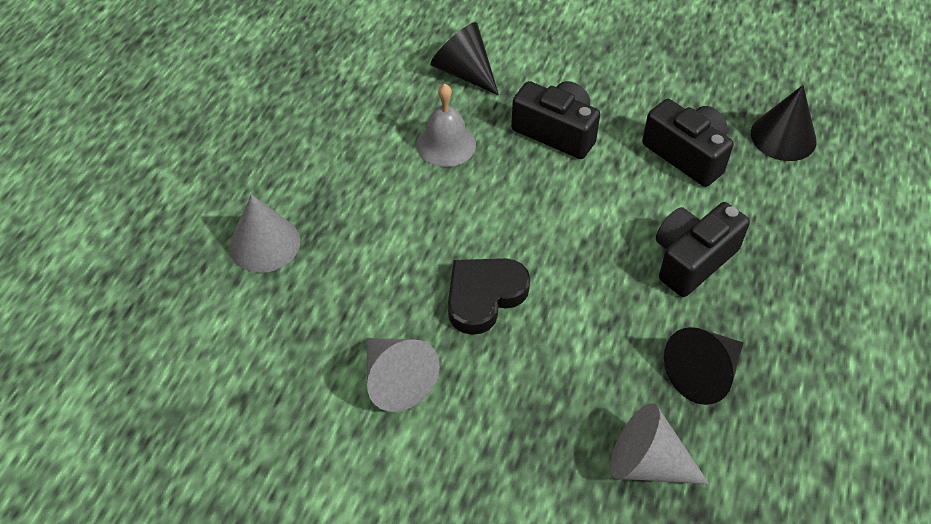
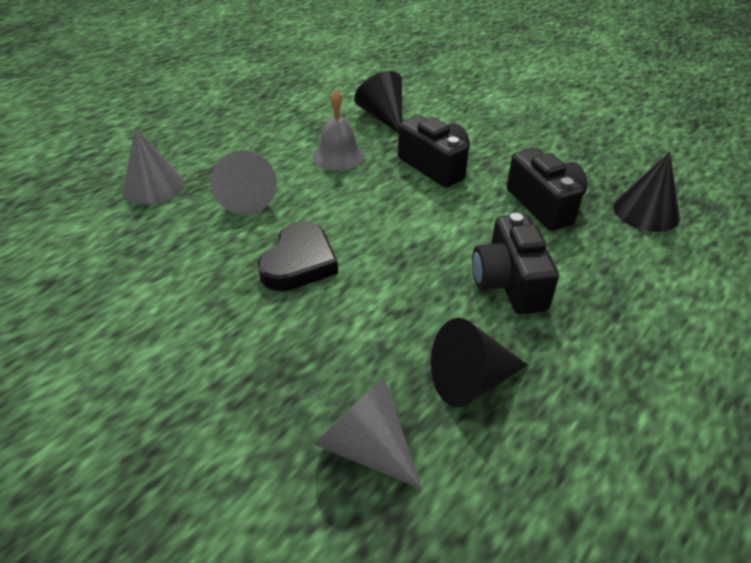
camera: 20 degrees right, 10 degrees down
(396, 380) = (180, 304): grey cone -> grey cone (247, 198)
(484, 296) = (299, 262): black heart -> black heart turned 135 degrees clockwise
(692, 260) = (509, 283): black camera -> black camera turned 75 degrees counterclockwise

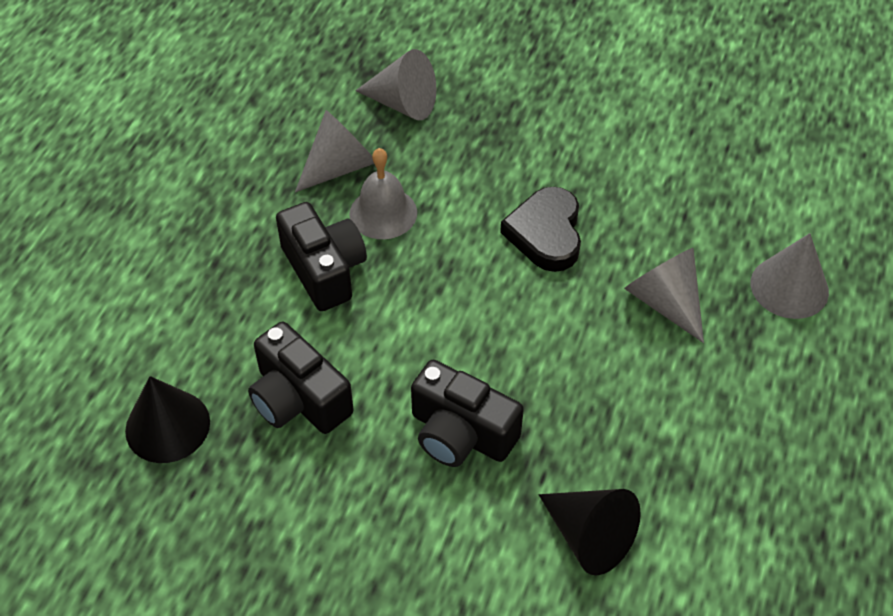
camera: 160 degrees right, 10 degrees up
(338, 156) = (603, 414): grey bell -> grey bell (383, 213)
(471, 381) = (340, 167): black cone -> grey cone

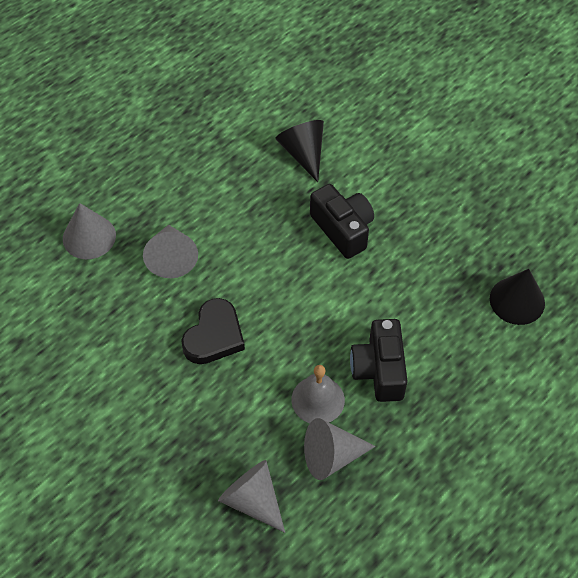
camera: 155 degrees left, 5 degrees up
(299, 399) = (430, 286): black camera -> none

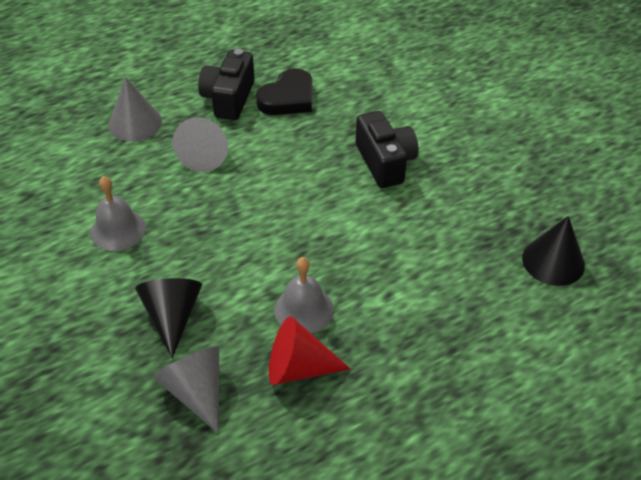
camera: 15 degrees right, 10 degrees down
(120, 359) = (118, 230): none -> grey bell
(214, 336) = (219, 229): black heart -> black heart (288, 98)
(303, 153) = (368, 94): black cone -> black cone (172, 317)
(331, 456) = (298, 368): grey cone -> red cone
(379, 370) = (380, 295): black camera -> black camera (229, 98)

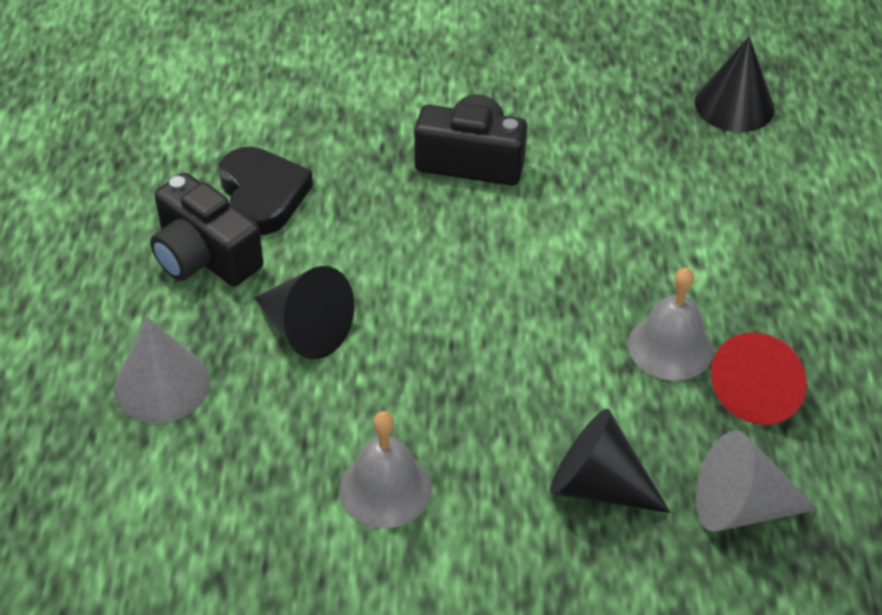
camera: 60 degrees left, 0 degrees up
(205, 154) = (305, 330): grey cone -> black cone

